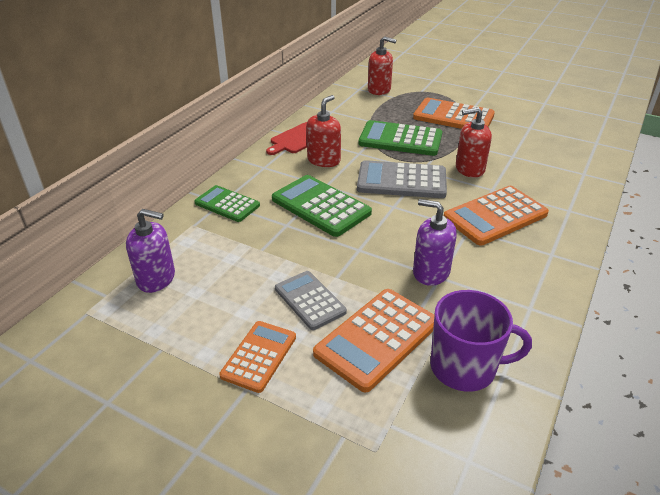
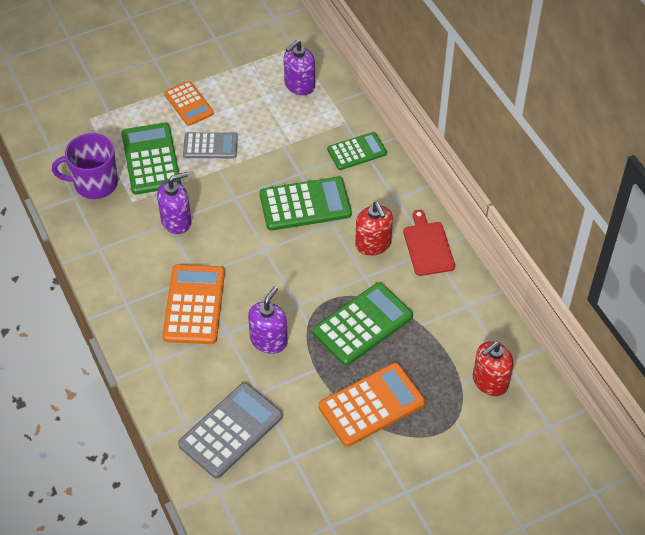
camera: 125 degrees right, 15 degrees up
(377, 338) = (151, 159): orange calculator -> green calculator
(401, 181) = (294, 278): grey calculator -> grey calculator (231, 430)
(464, 367) = (94, 184): purple mug -> purple mug turned 45 degrees clockwise
(469, 169) = (269, 340): red soap dispenser -> purple soap dispenser

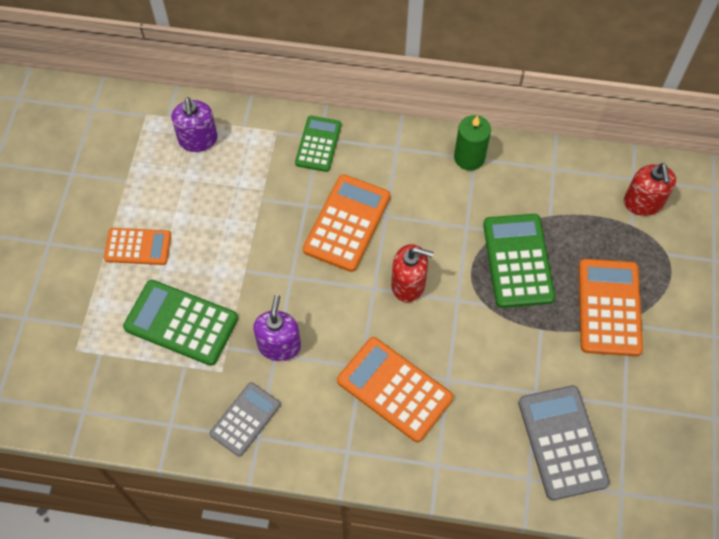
camera: 55 degrees left, 10 degrees up
(94, 184) = (169, 394): purple mug -> none
(210, 146) = (209, 260): grey calculator -> grey calculator (245, 419)
(269, 340) = (482, 348): purple soap dispenser -> none
(305, 204) = (347, 223): green calculator -> orange calculator
(373, 244) = (435, 197): red soap dispenser -> red soap dispenser (408, 284)
(428, 246) = (469, 157): red cutting board -> green candle

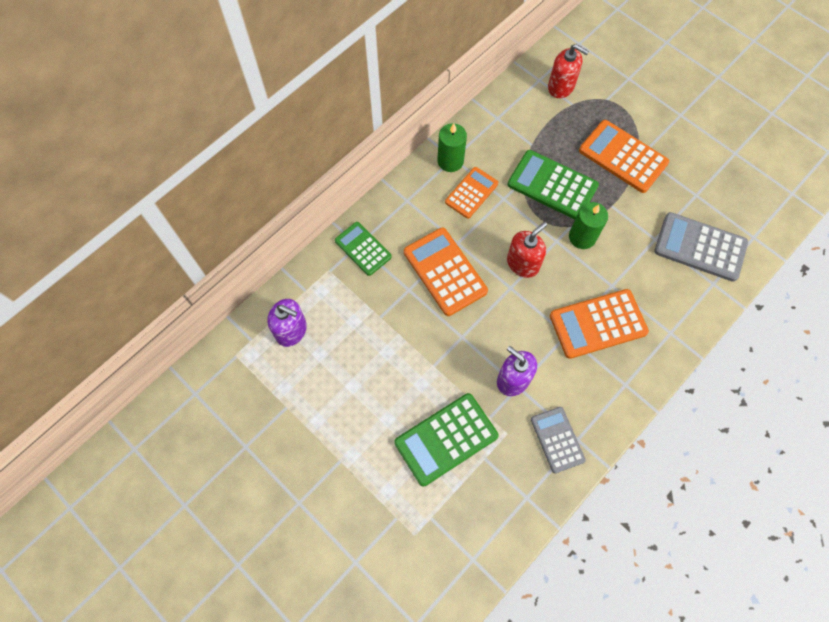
camera: 55 degrees left, 5 degrees up
(138, 247) = (355, 433): orange calculator -> orange calculator (471, 193)
(481, 321) = (582, 237): none -> green candle

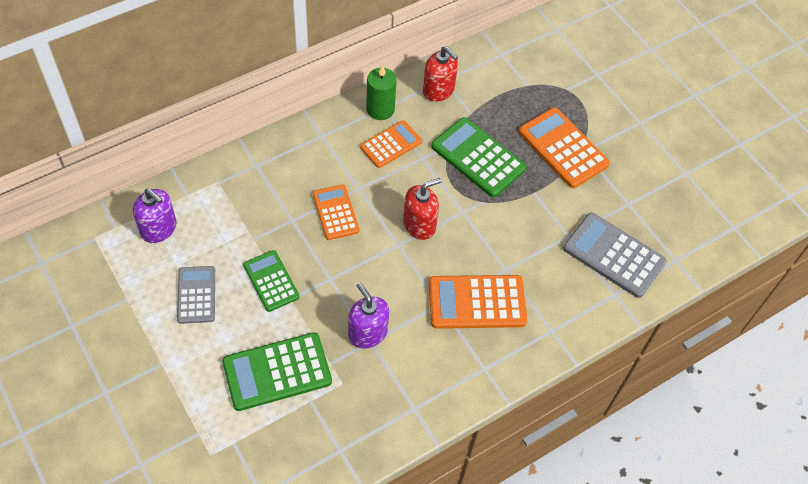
camera: 10 degrees right, 10 degrees down
(363, 249) = (260, 170): green calculator -> green calculator (271, 281)
(445, 271) = (335, 212): orange calculator -> orange calculator, size x0.64
(557, 439) = (392, 403): grey calculator -> grey calculator (196, 295)
(561, 87) = (522, 66): red soap dispenser -> red soap dispenser (438, 90)
(582, 237) = (491, 215): green candle -> none

